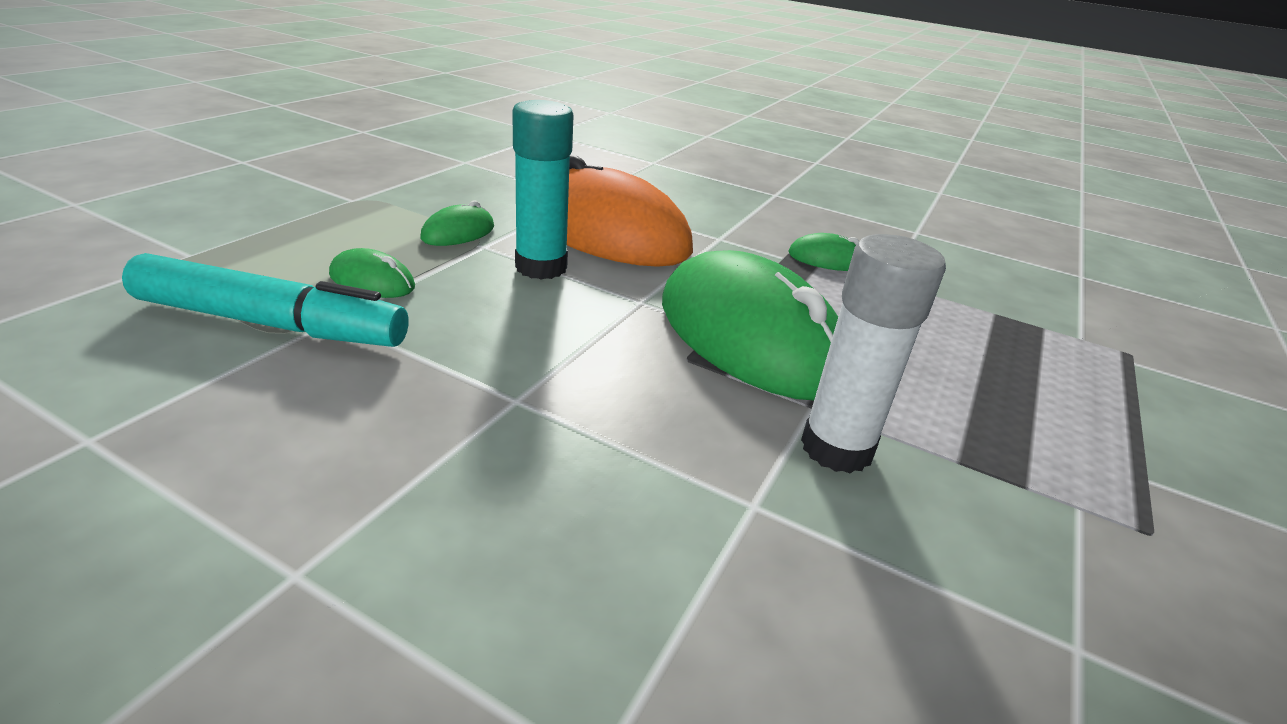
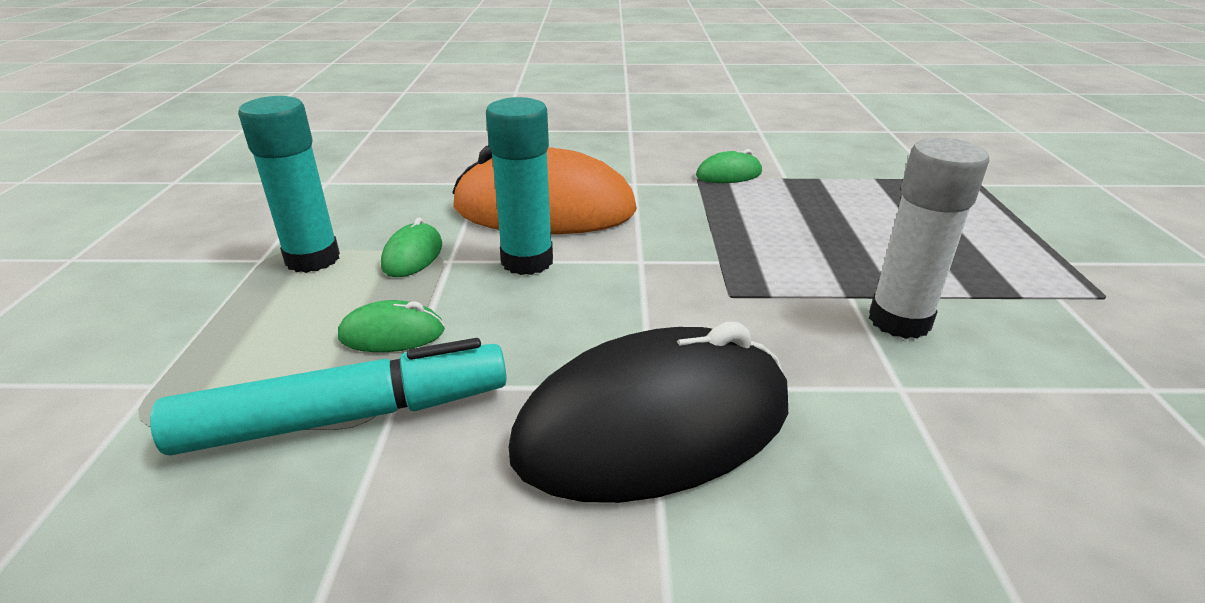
camera: 25 degrees left, 0 degrees up
(385, 211) = (313, 259): none -> turquoise glue stick
(476, 430) = (654, 427): none -> black mouse
(749, 338) = (752, 260): green mouse -> none

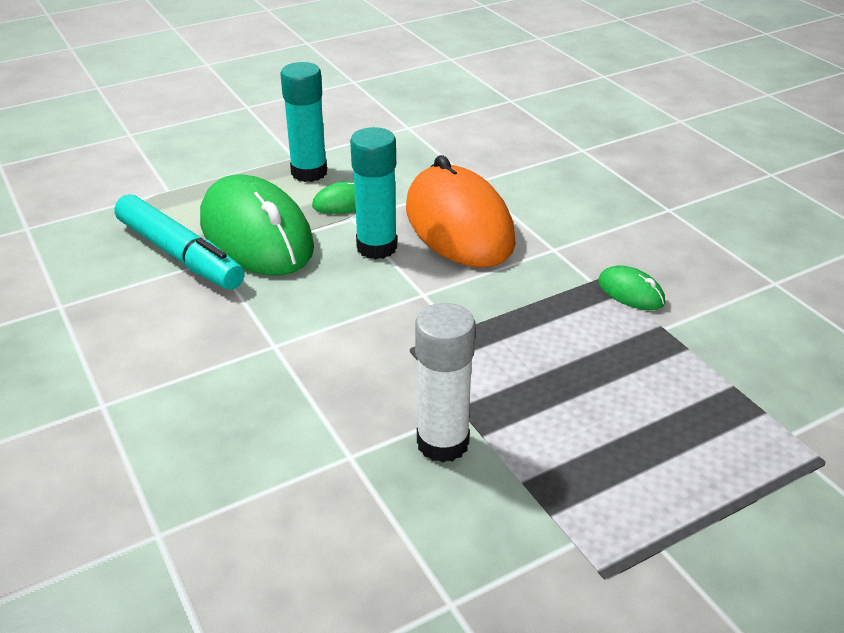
camera: 60 degrees right, 5 degrees up
(392, 334) = (256, 235): green mouse -> green mouse, size x2.38
(654, 427) = (236, 358): black mouse -> none

